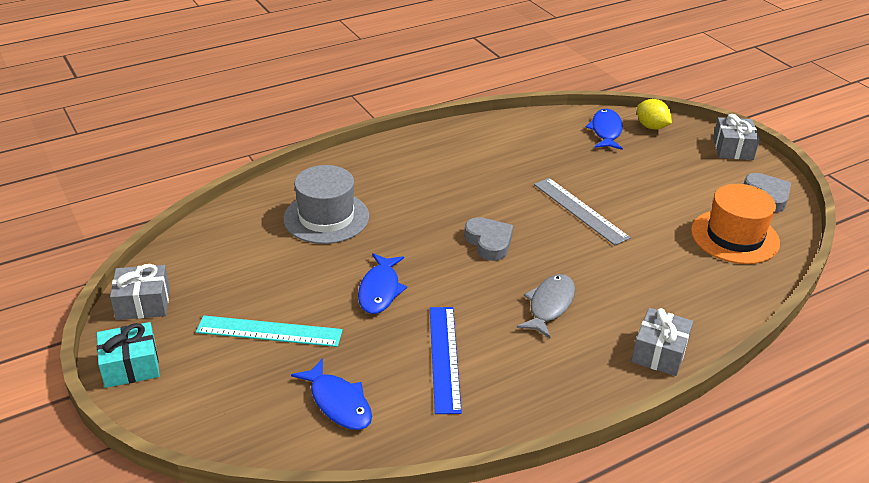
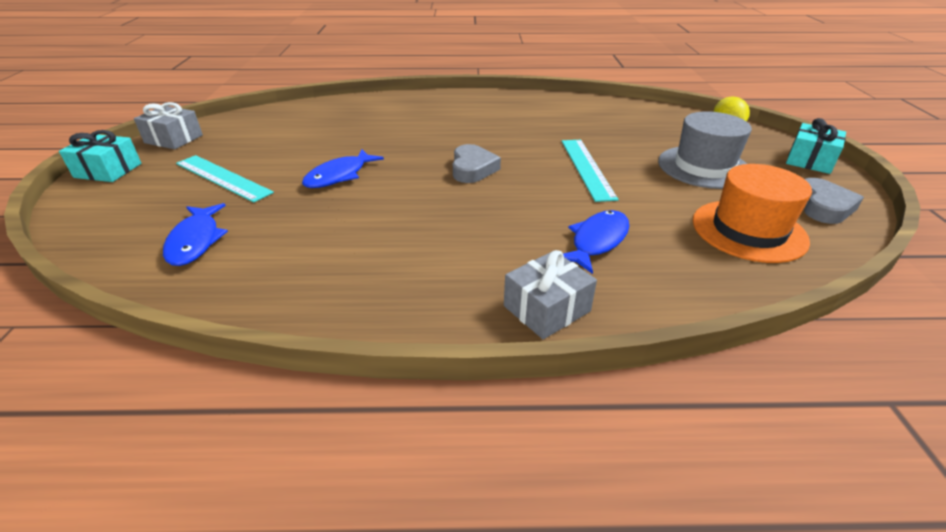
camera: 30 degrees right, 0 degrees up
(326, 217) = (363, 123): grey hat -> grey hat (703, 167)
(444, 358) = (324, 238): blue ruler -> none
(549, 305) = (472, 229): grey fish -> none
(580, 210) = (586, 168): grey ruler -> turquoise ruler
(606, 131) = (673, 122): blue fish -> blue fish (597, 241)
(733, 148) = (810, 160): grey gift -> turquoise gift

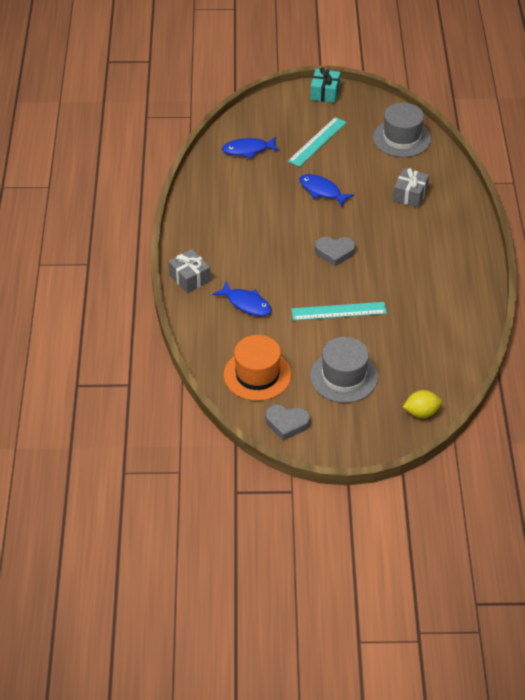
camera: 90 degrees right, 10 degrees up
(173, 139) = (372, 105): grey gift -> grey gift (410, 195)
(259, 124) = (401, 138): none -> grey hat
(810, 160) = (359, 446): turquoise gift -> none

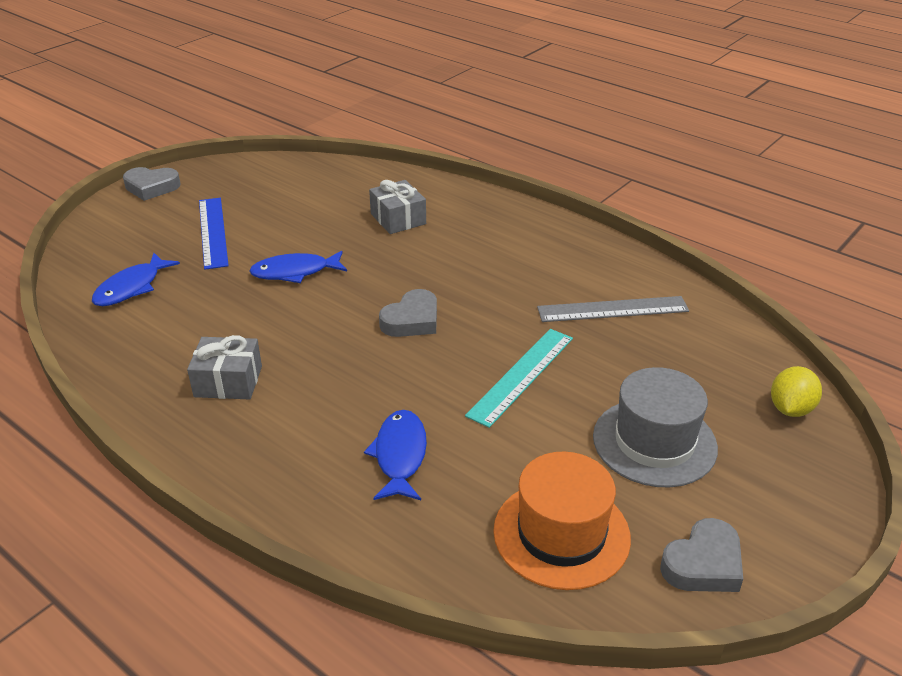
camera: 50 degrees left, 10 degrees down
(190, 278) = (268, 486): grey gift -> grey gift (228, 381)
(246, 304) = (400, 455): blue fish -> blue fish turned 75 degrees counterclockwise
(317, 142) = (213, 232): turquoise ruler -> blue ruler
(325, 93) = (151, 187): turquoise gift -> grey heart
(401, 138) = (306, 180): grey hat -> none
(428, 315) = (612, 309): none -> grey ruler

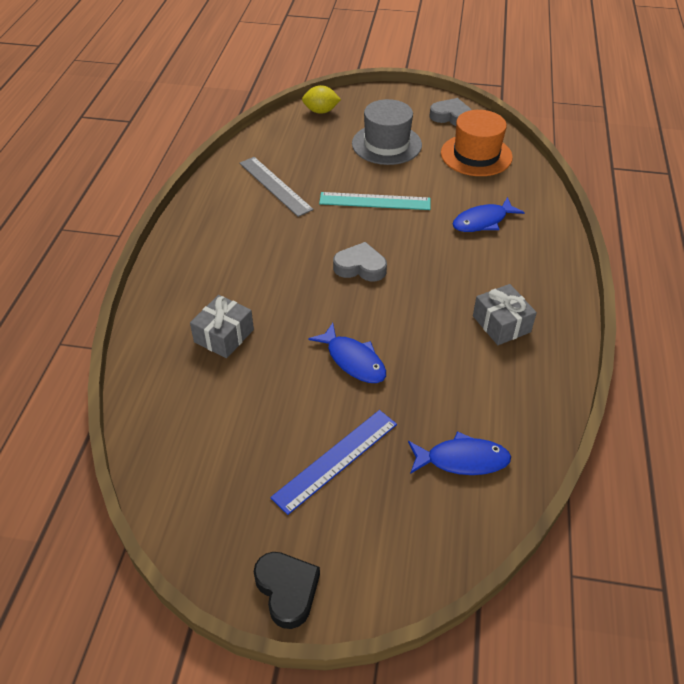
camera: 120 degrees left, 10 degrees up
(151, 187) = (287, 590): grey heart -> black heart

